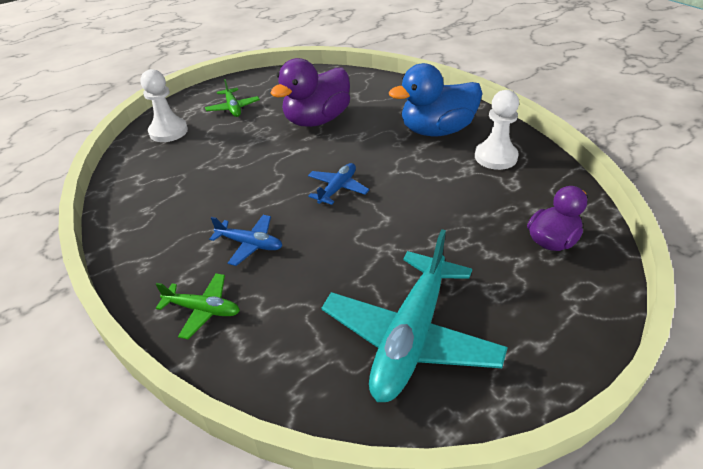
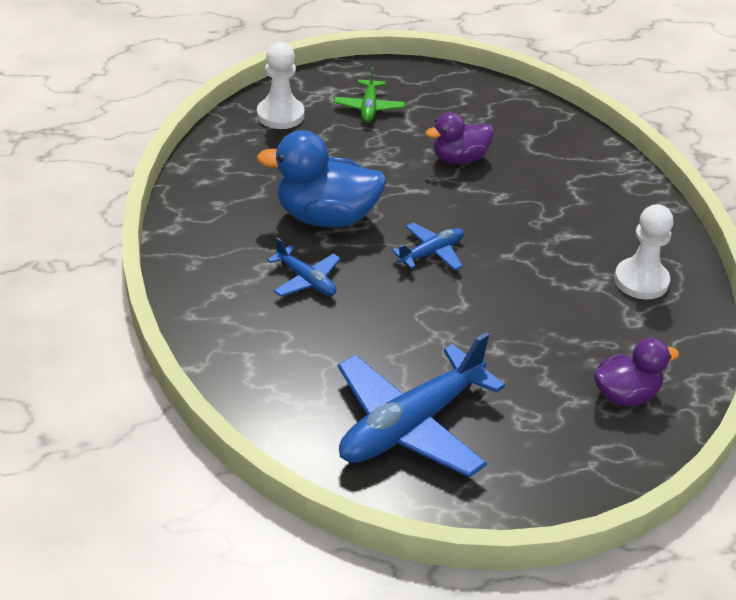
camera: 20 degrees right, 0 degrees up
(203, 310) = (231, 327): green plane -> none
(317, 120) = (459, 158): purple duck -> purple duck, size x0.61
(411, 337) = (410, 425): turquoise plane -> blue plane
(436, 130) = (595, 222): blue duck -> blue duck (326, 217)

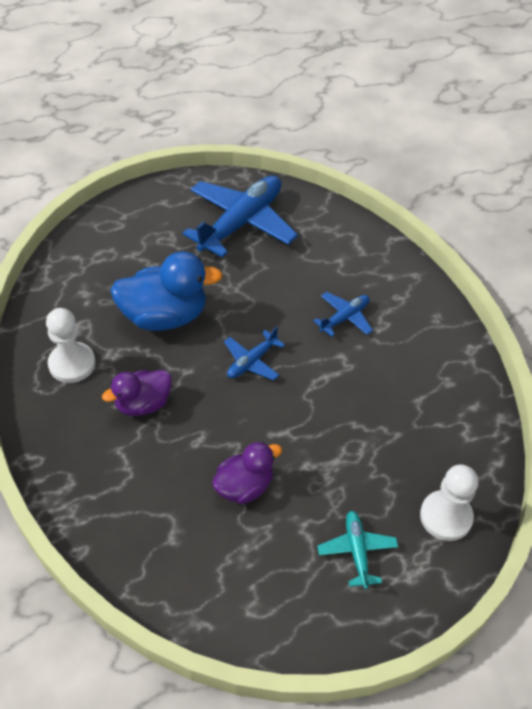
camera: 170 degrees right, 10 degrees up
(306, 280) = (345, 318): blue plane -> blue plane turned 105 degrees clockwise
(326, 217) = (351, 384): blue duck -> blue duck (165, 316)
(369, 108) = (357, 551): green plane -> turquoise plane
(626, 395) = (96, 264): purple duck -> purple duck (143, 404)

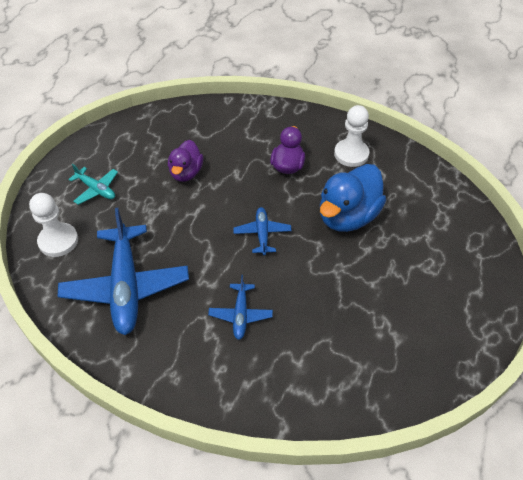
camera: 135 degrees right, 0 degrees up
(241, 222) = (406, 327): blue plane -> blue plane (126, 286)

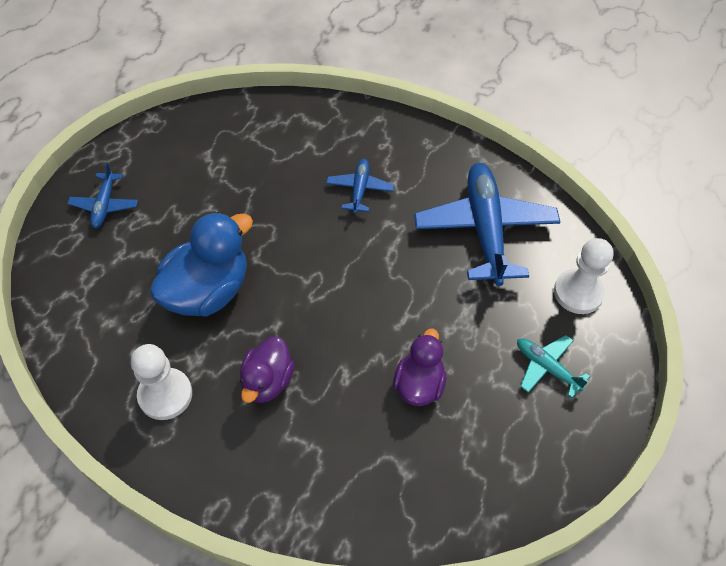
camera: 175 degrees left, 5 degrees up
(262, 234) = (322, 278): blue plane -> blue plane (105, 205)

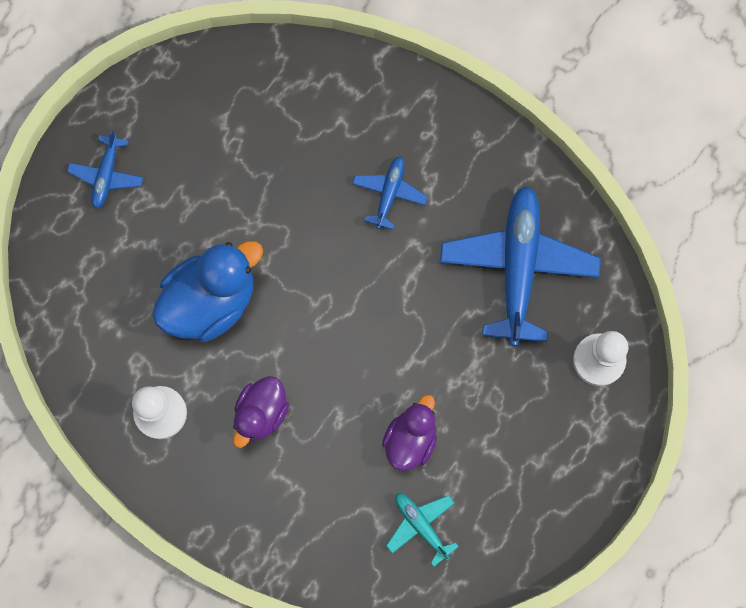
camera: 10 degrees right, 20 degrees up
(546, 367) = (542, 440): turquoise plane -> turquoise plane (421, 525)

